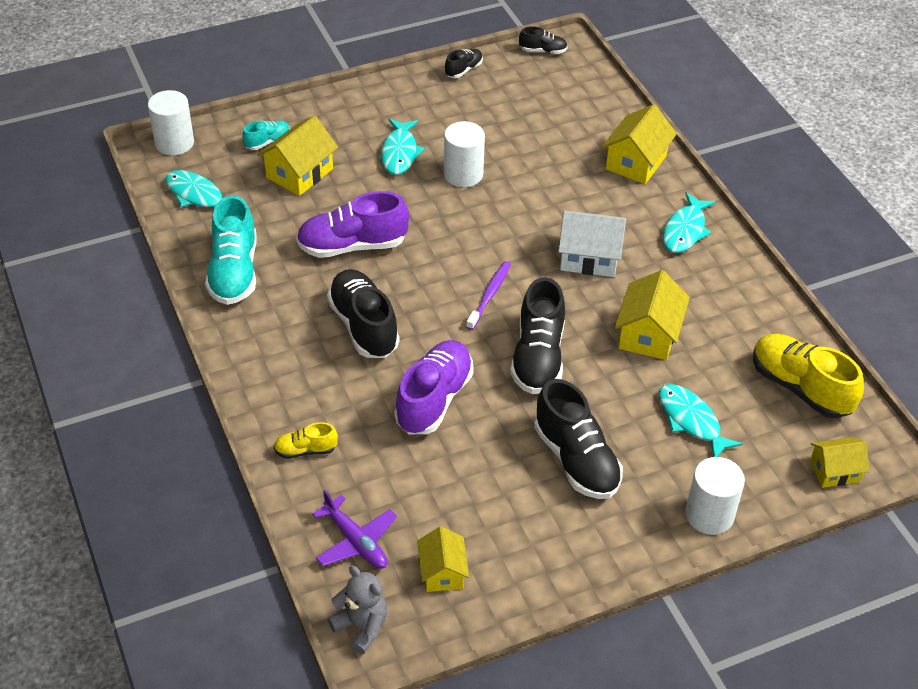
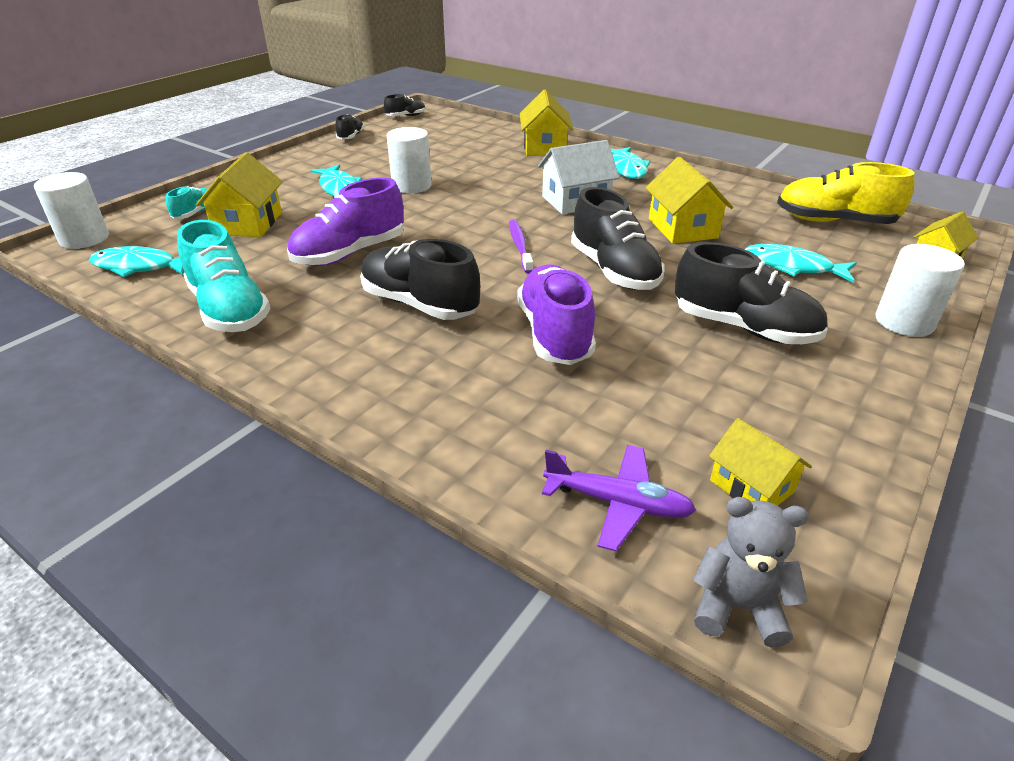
camera: 30 degrees left, 10 degrees down
(305, 450) = (459, 434): yellow shoe -> none

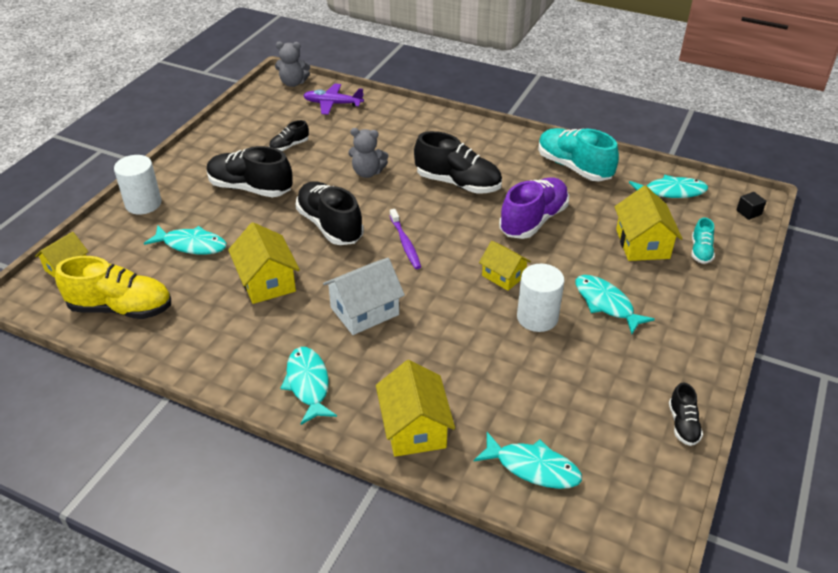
camera: 170 degrees right, 5 degrees up
(84, 238) = (748, 212): white cylinder -> black cube
(406, 116) = (653, 511): black shoe -> black shoe (289, 146)
(469, 131) = (533, 467): none -> turquoise fish
(554, 334) = (367, 172): purple shoe -> grey teddy bear
(751, 486) = (276, 114): yellow house -> yellow house (503, 276)

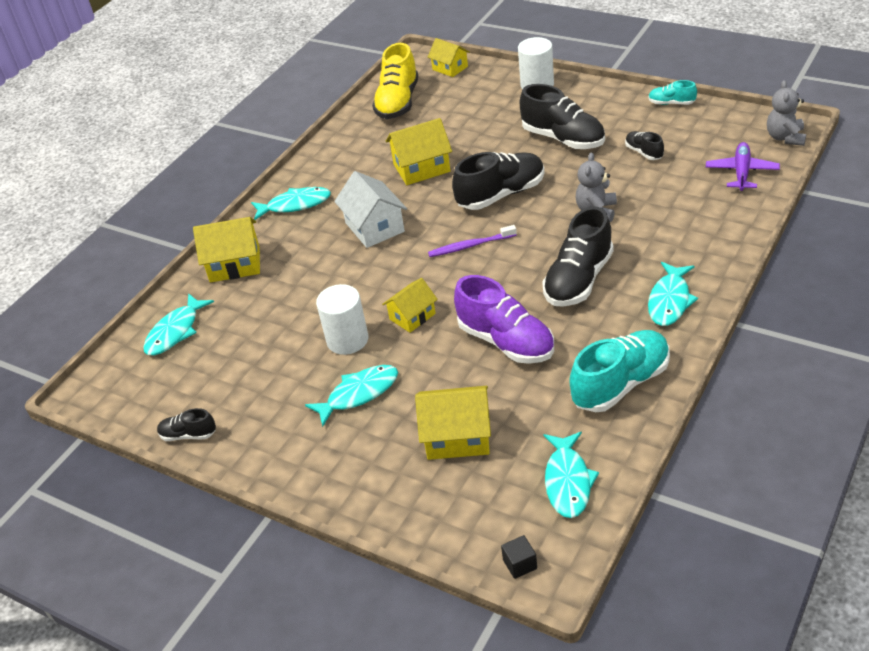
camera: 100 degrees right, 0 degrees up
(191, 245) = (476, 120): turquoise fish -> turquoise fish (670, 301)
(250, 188) = (563, 139): black shoe -> black shoe turned 105 degrees clockwise
(700, 251) = (439, 493): turquoise shoe -> turquoise shoe (671, 103)

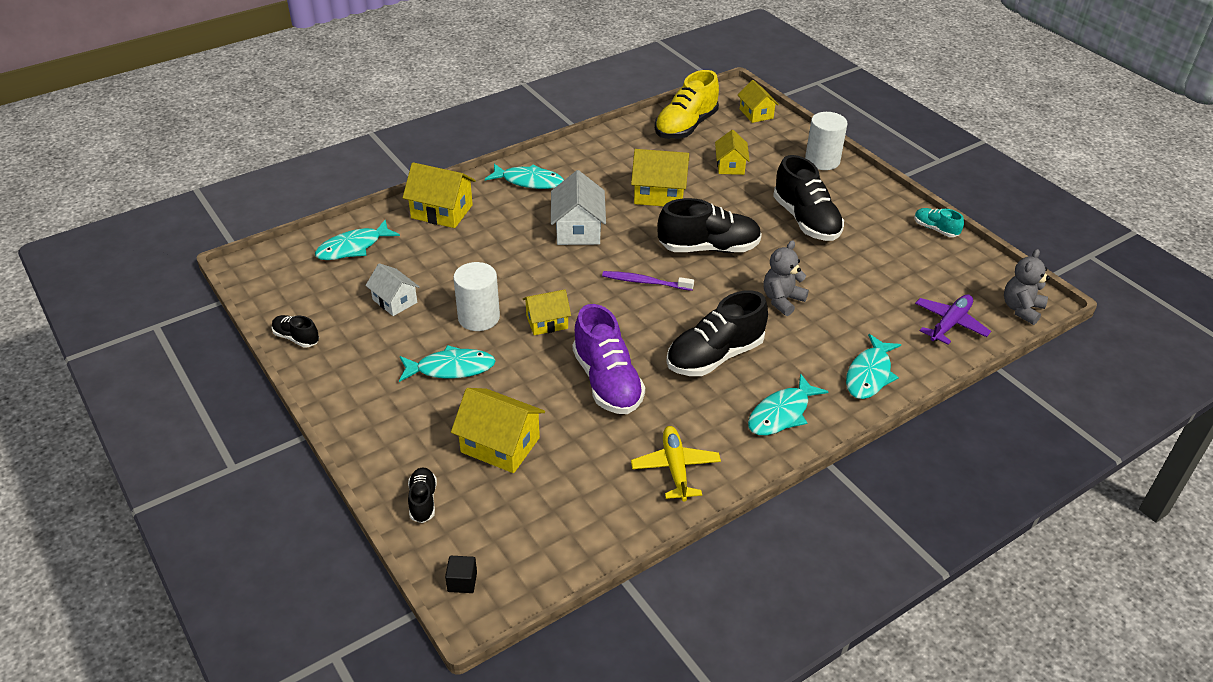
camera: 20 degrees right, 0 degrees up
(256, 360) = (394, 301): none -> white house
(463, 120) = (730, 166): none -> yellow house
(568, 481) = (559, 531): turquoise fish -> turquoise fish (869, 374)
(621, 384) = (675, 468): turquoise shoe -> yellow plane
(644, 152) = (870, 265): black shoe -> black shoe (423, 501)

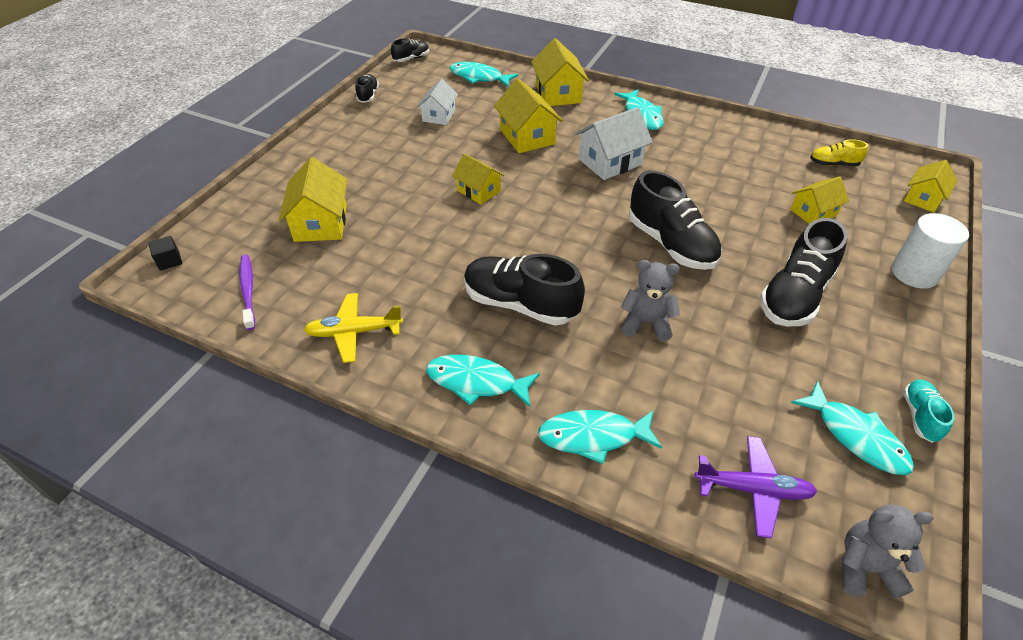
camera: 60 degrees right, 5 degrees up
(423, 501) = (242, 210): black shoe -> black shoe (411, 58)
(451, 368) = (387, 167): turquoise fish -> turquoise fish (856, 436)
(479, 317) = (454, 157): white cylinder -> none
(607, 382) = (433, 250): purple shoe -> none
(645, 282) = (581, 223): purple toothbrush -> purple toothbrush (248, 290)
(659, 194) = (712, 186): yellow house -> yellow house (527, 137)
(675, 468) = (354, 332): yellow plane -> yellow plane turned 150 degrees counterclockwise
(686, 126) = (833, 164): yellow shoe -> yellow shoe, size x0.50

